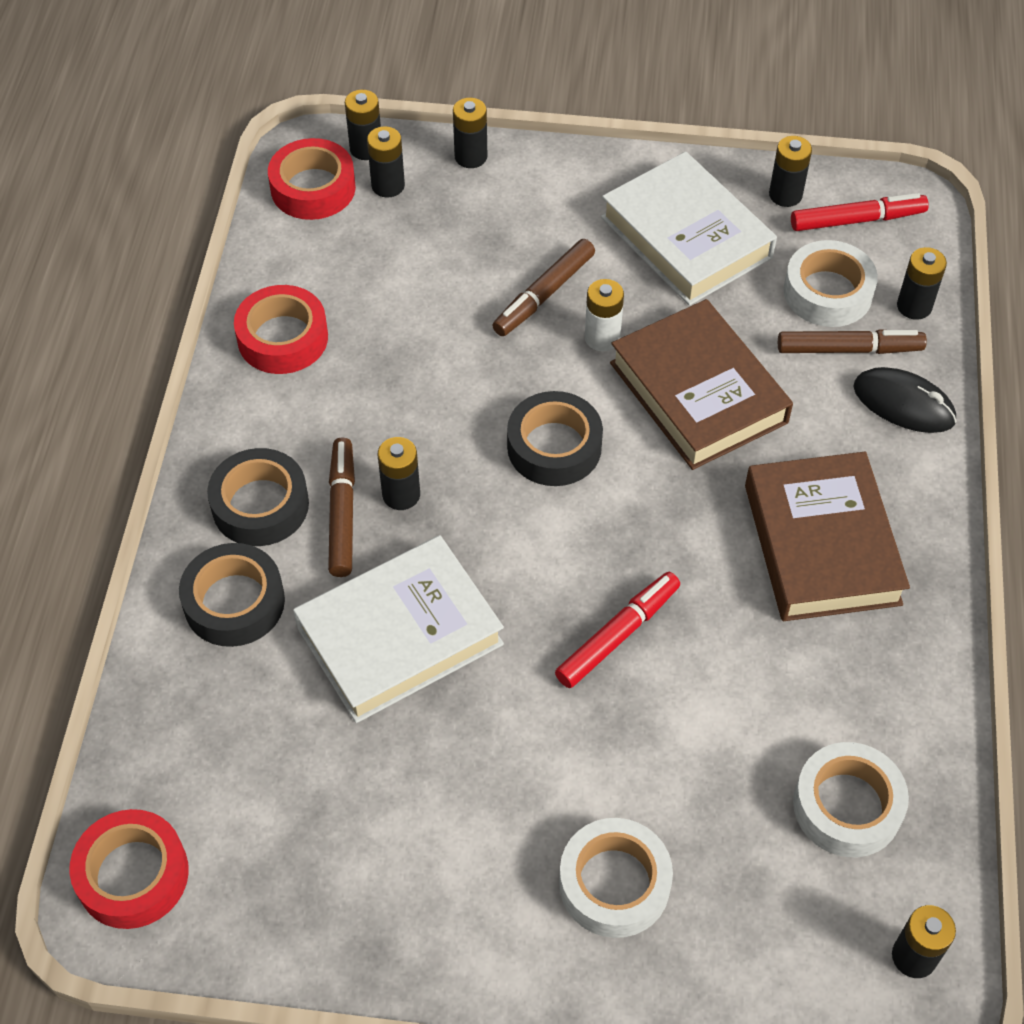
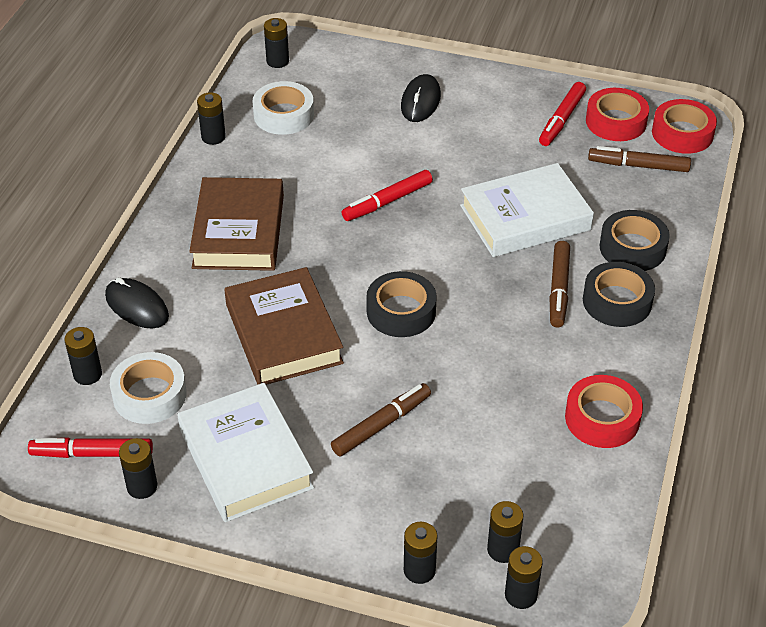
camera: 170 degrees left, 10 degrees down
(313, 188) = (574, 557): red tape -> red tape (616, 121)
(351, 876) = (562, 120): none -> red marker
(401, 495) = (516, 295): black battery -> black battery (213, 137)
(602, 338) = (343, 383): white battery -> none
(614, 883) = (420, 101): white tape -> black mouse
(849, 349) = (156, 349): brown marker -> brown marker (638, 166)

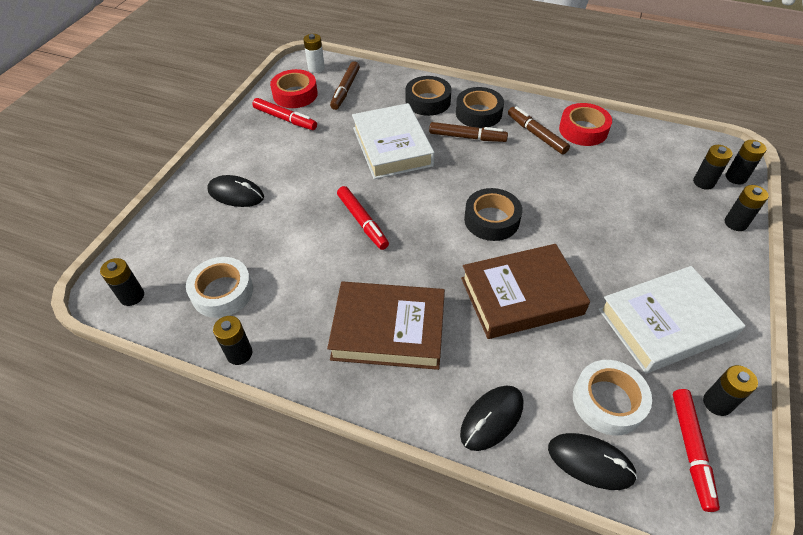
camera: 85 degrees left, 5 degrees up
(87, 374) = (590, 462): black battery -> black mouse
(381, 425) = (611, 237): brown marker -> brown marker (536, 134)
(682, 133) = (316, 68): red tape -> white battery

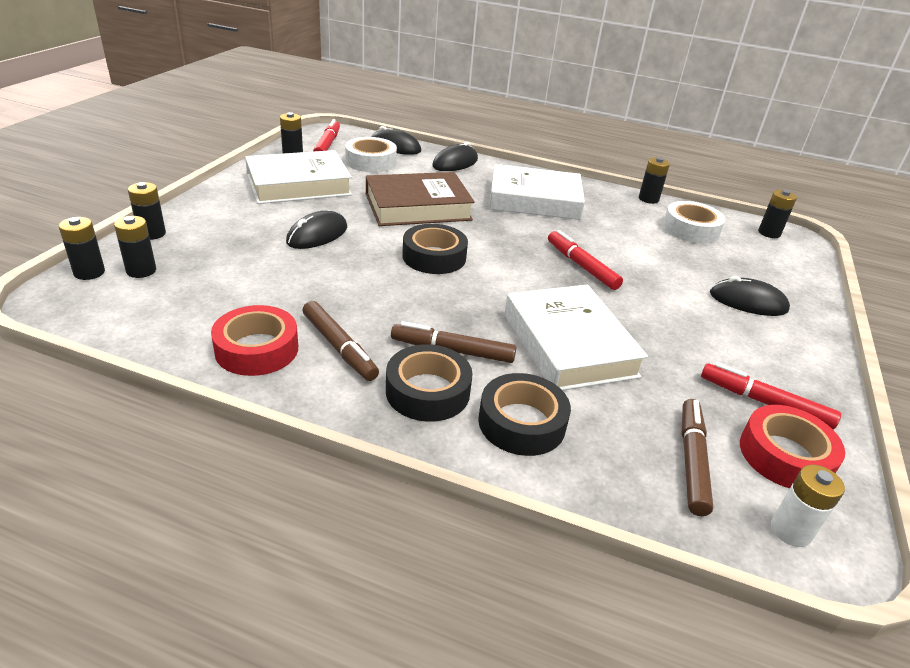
camera: 175 degrees right, 15 degrees down
(388, 330) = (534, 200): brown book -> white book
(601, 237) = (317, 235): none -> black mouse

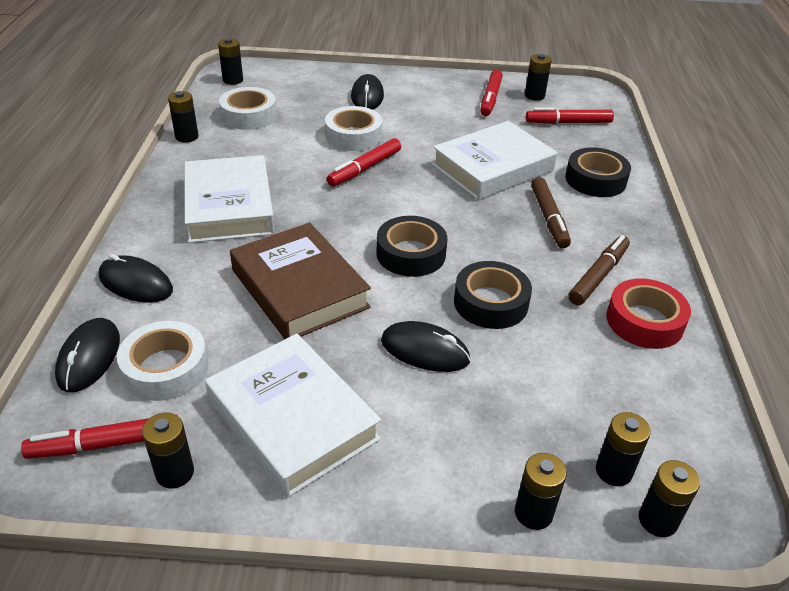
camera: 105 degrees left, 5 degrees up
(427, 391) = (604, 221): black tape -> black tape (490, 302)
(649, 274) = (353, 136): none -> white tape
(692, 461) = (568, 123): brown marker -> red marker
(785, 456) = (534, 96): red tape -> black battery
(790, 530) = (591, 99): white battery -> none

